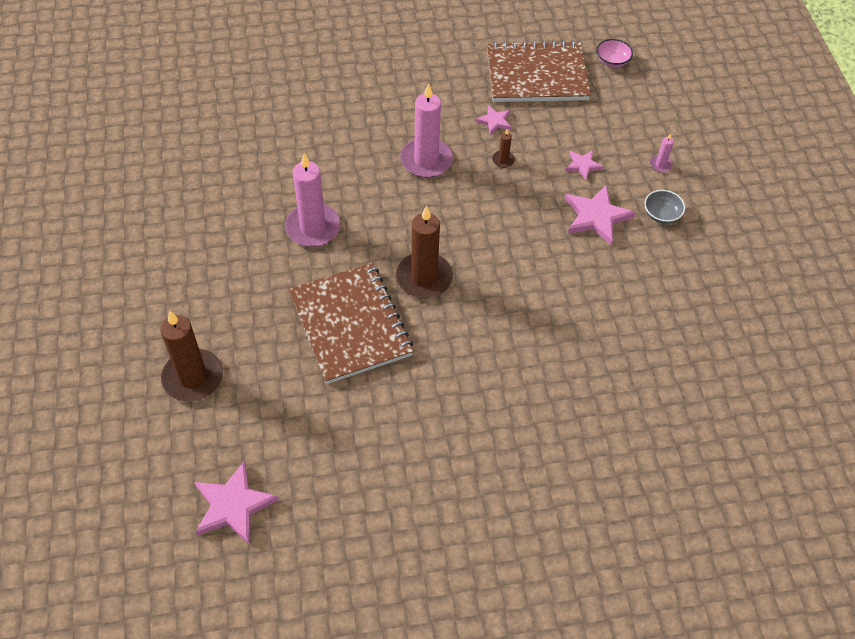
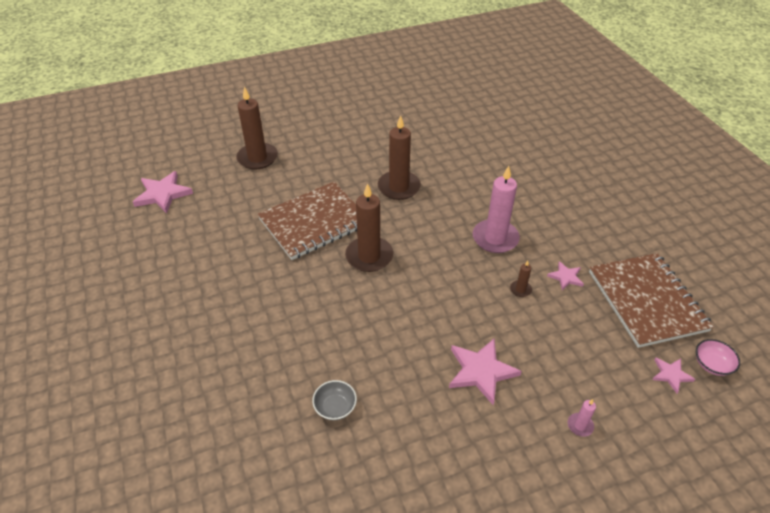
camera: 80 degrees right, 10 degrees down
(313, 228) = (399, 187): pink candle -> brown candle
(583, 165) = (544, 353): pink star -> pink star (671, 375)
(661, 214) = (508, 432): grey bowl -> grey bowl (335, 407)

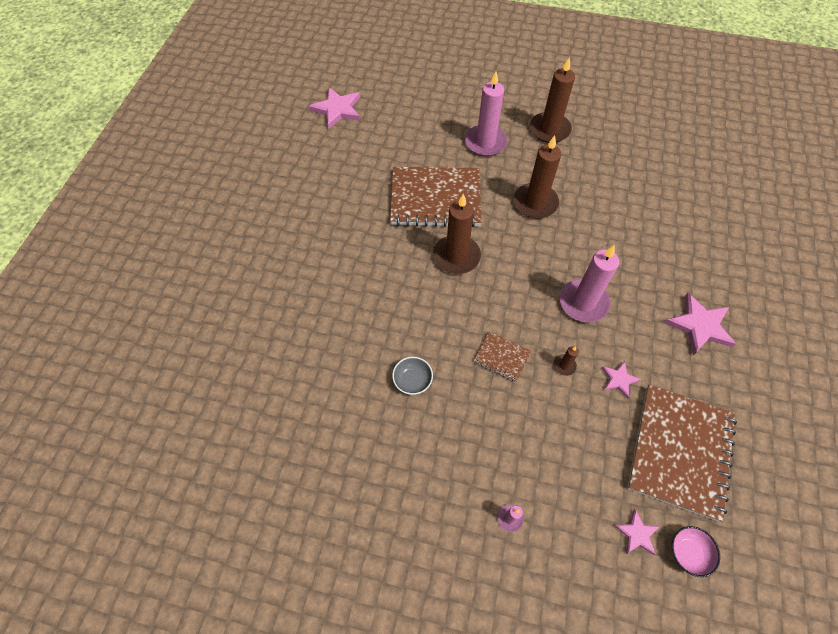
camera: 35 degrees right, 15 degrees up
(257, 158) = (435, 111): brown candle -> brown candle (549, 129)
(321, 162) = (485, 142): none -> pink candle
(335, 407) = (331, 371): grey bowl -> grey bowl (412, 380)
(470, 310) = (502, 357): none -> brown notebook
(481, 371) = (466, 416): pink star -> pink star (699, 326)

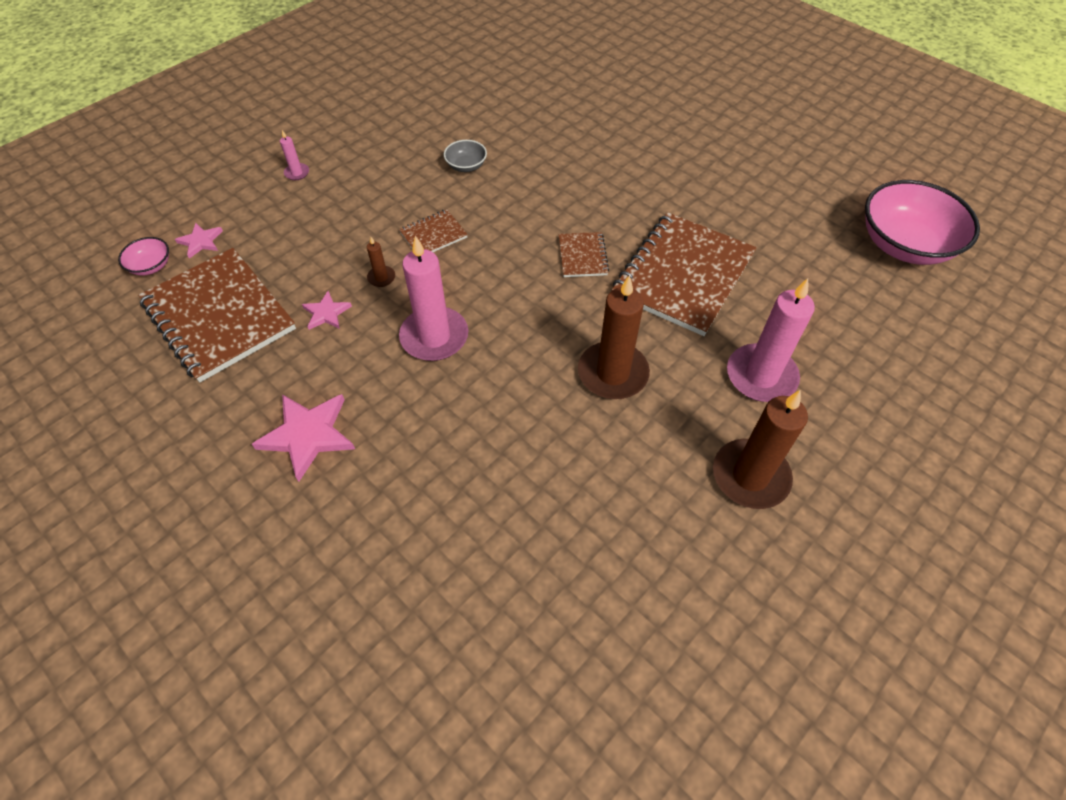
camera: 120 degrees right, 5 degrees down
(337, 109) = (904, 245): pink star -> pink bowl
(456, 256) = (582, 256): brown candle -> brown notebook

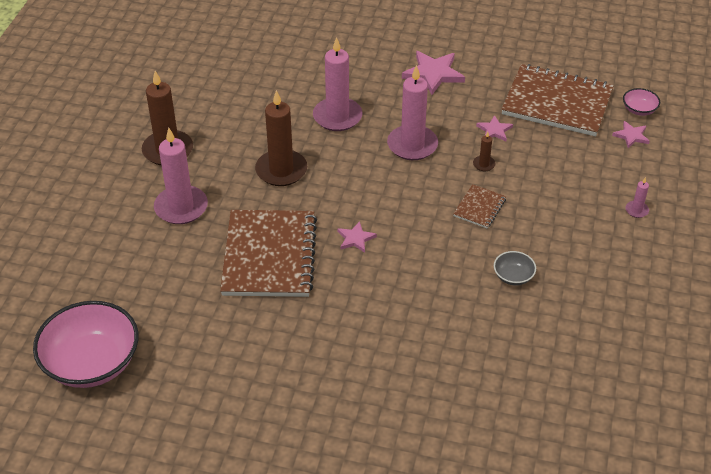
camera: 150 degrees right, 10 degrees down
(490, 423) = (337, 117): none -> pink candle
(582, 256) = (355, 239): brown notebook -> pink star

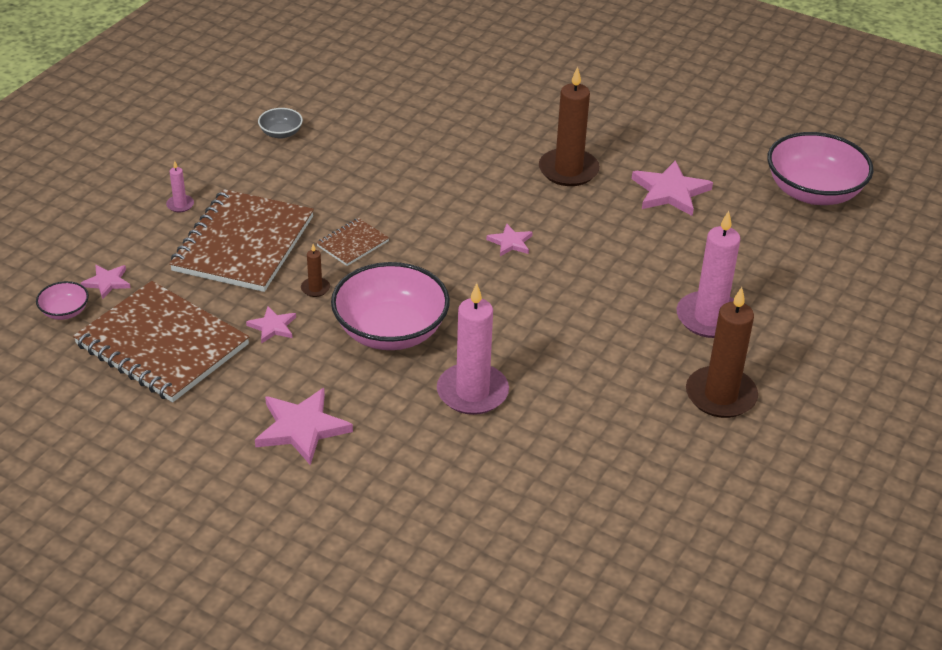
camera: 165 degrees left, 5 degrees down
(230, 328) = (670, 192): none -> pink star
(269, 256) = (614, 246): brown notebook -> brown notebook (243, 244)
(281, 170) = (573, 336): brown candle -> brown candle (568, 170)
(412, 145) = (390, 331): pink candle -> pink bowl
(513, 276) = (360, 175): grey bowl -> grey bowl (281, 133)

